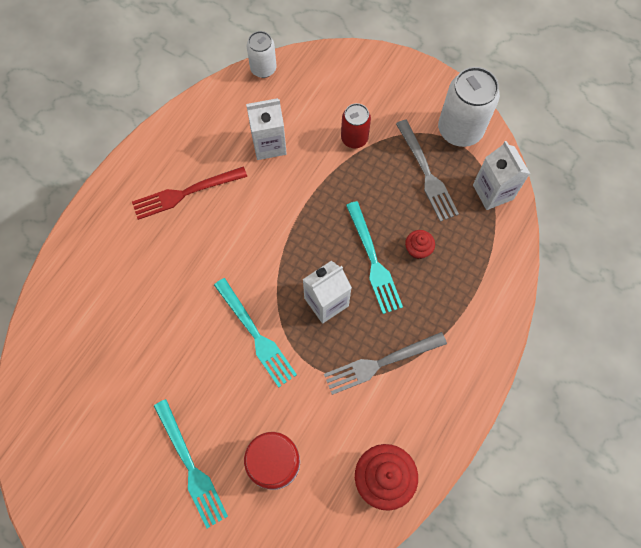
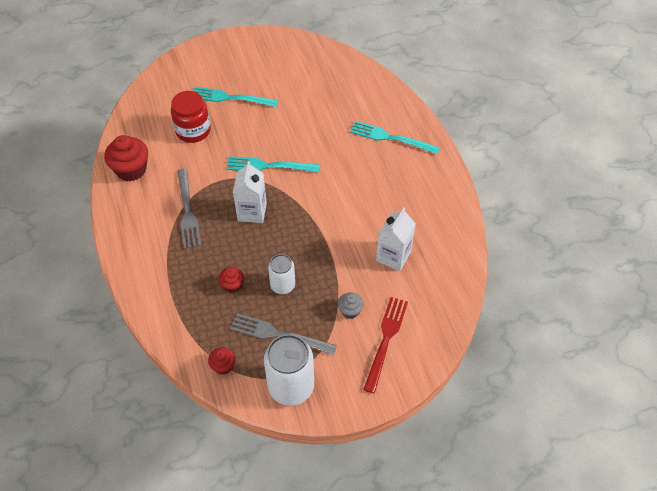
camera: 130 degrees right, 15 degrees down
(185, 193) = (398, 188): red fork -> red fork (386, 339)
(263, 69) = (463, 295): white can -> white can (282, 285)
(354, 138) = (350, 311): red can -> grey cupcake
(374, 261) = (250, 255): turquoise fork -> turquoise fork (390, 138)
(380, 363) = (188, 211): grey fork -> grey fork turned 150 degrees clockwise
(493, 192) = (223, 366): white carton -> red cupcake

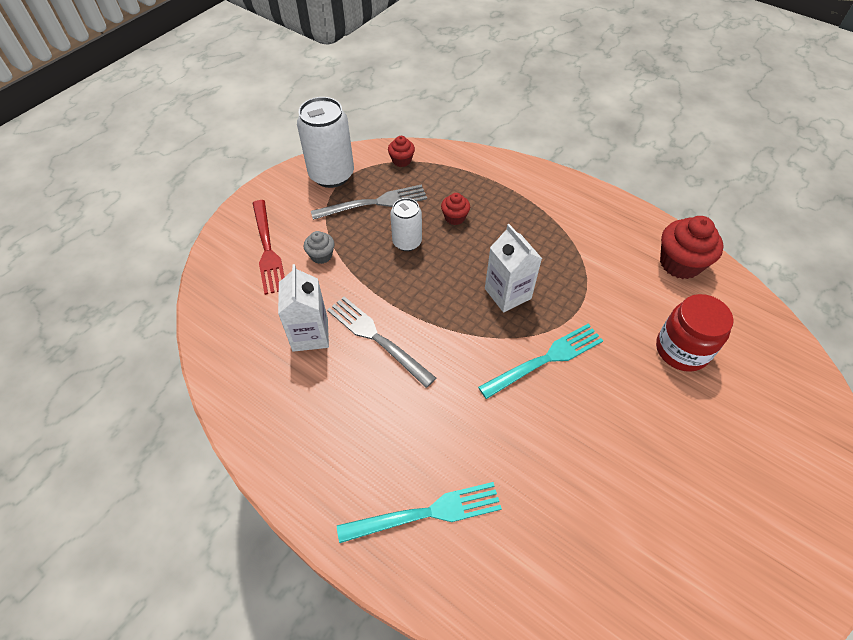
camera: 145 degrees right, 0 degrees up
(188, 211) = (571, 256): grey fork -> grey fork (376, 338)
(230, 98) = (701, 430): turquoise fork -> none

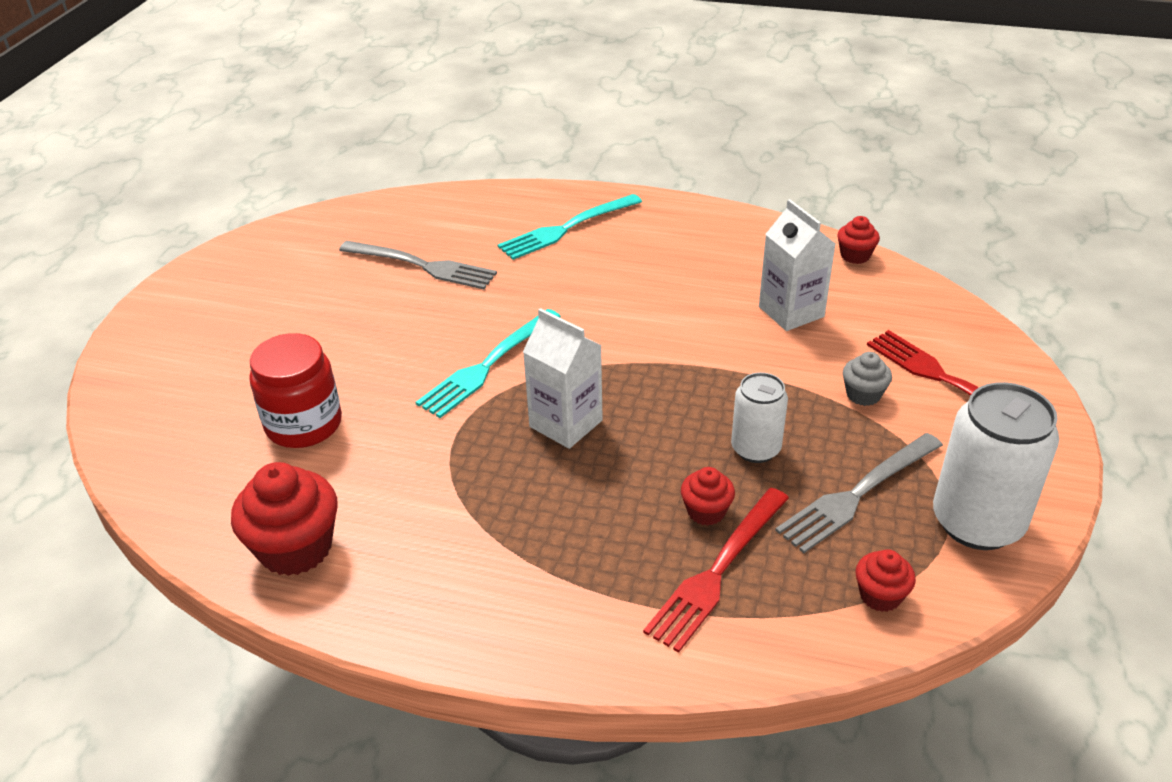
camera: 160 degrees right, 15 degrees down
(217, 375) = (855, 255): none -> red cupcake
(376, 338) = (710, 330): grey fork -> grey fork (423, 266)
(466, 189) = (717, 572): none -> red fork

